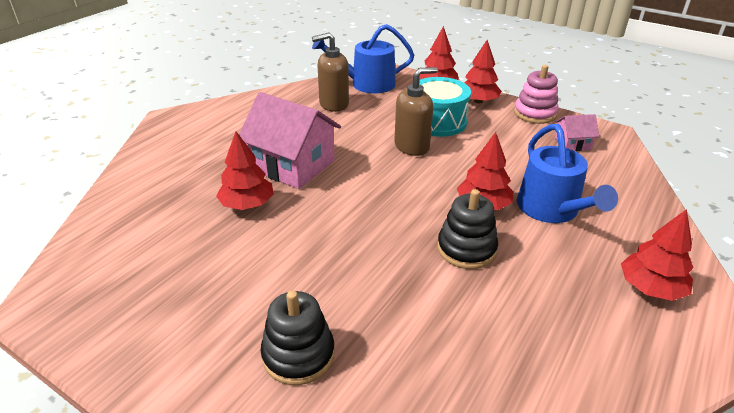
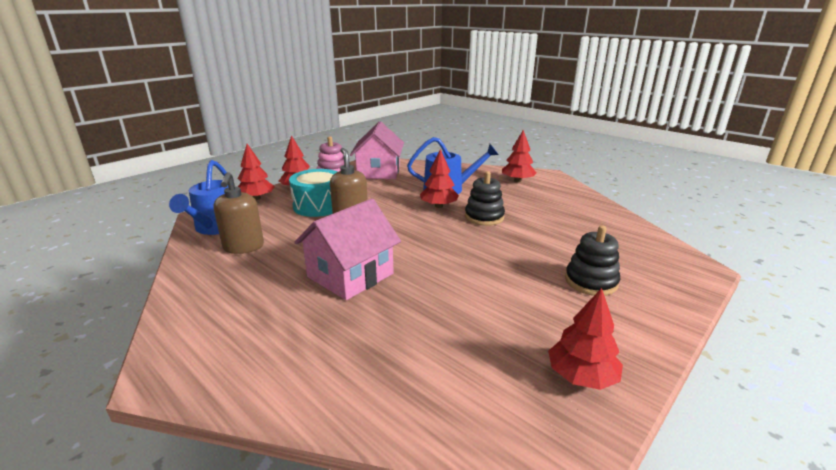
camera: 80 degrees left, 10 degrees down
(247, 204) = (409, 302): red tree -> red tree (581, 376)
(572, 143) = (378, 172): pink house -> pink house, size x2.08

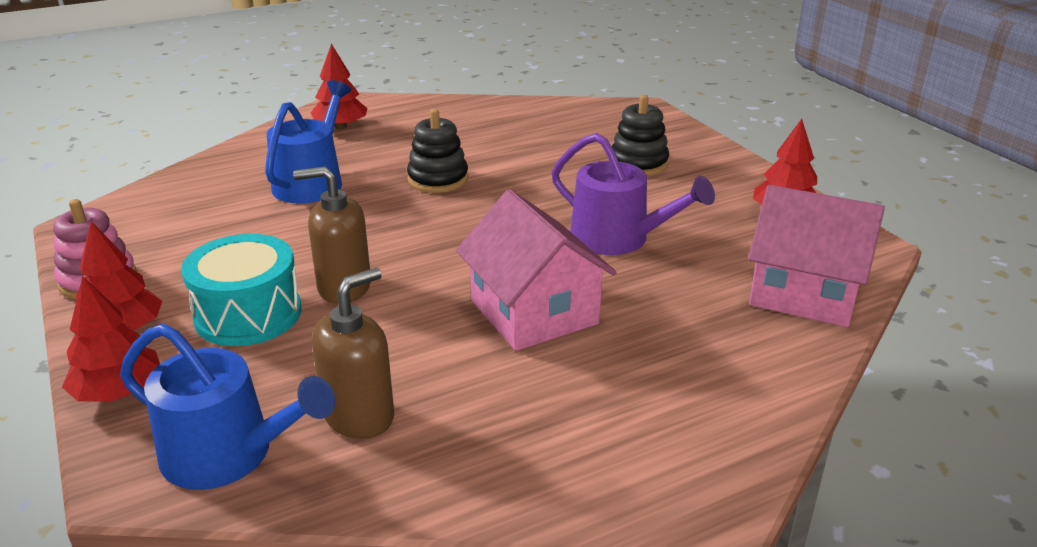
camera: 70 degrees left, 5 degrees up
(243, 247) = (359, 416): brown soap dispenser -> brown soap dispenser turned 60 degrees counterclockwise
(378, 172) = (151, 228): pink house -> pink house (804, 292)
(439, 206) = (368, 203): red tree -> none
(461, 291) = (618, 238): none -> purple watering can

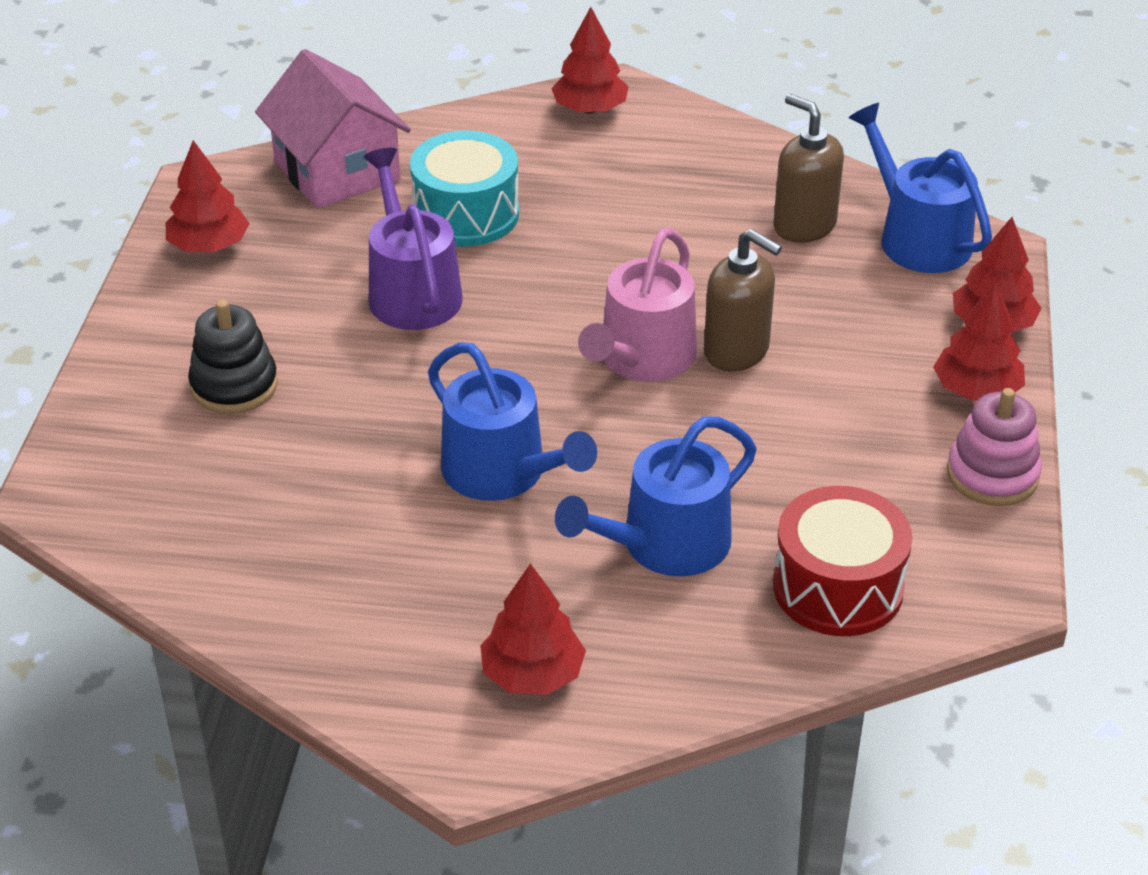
camera: 145 degrees left, 10 degrees up
(193, 196) = (838, 587): none -> red drum
(248, 314) = (848, 358): turquoise drum -> turquoise drum (466, 214)
(359, 416) = (804, 225): brown soap dispenser -> brown soap dispenser turned 60 degrees clockwise
(411, 258) = (642, 358): none -> pink watering can
(438, 179) = (502, 472): black stacking toy -> blue watering can
(534, 312) = (585, 250): pink house -> none
(704, 455) = (590, 109): none -> red tree

